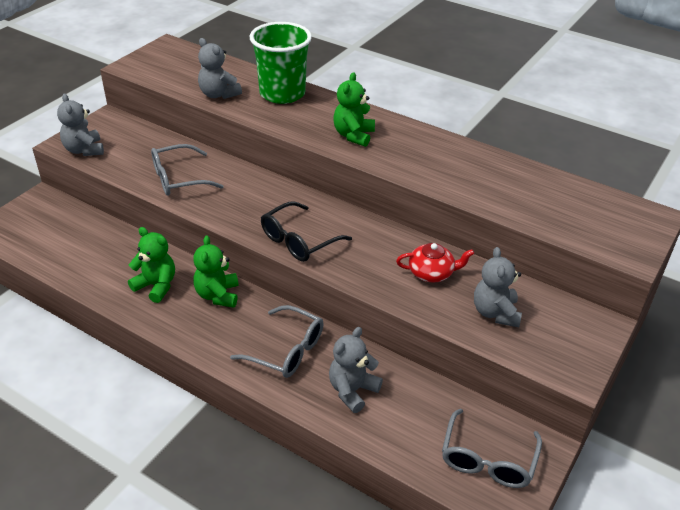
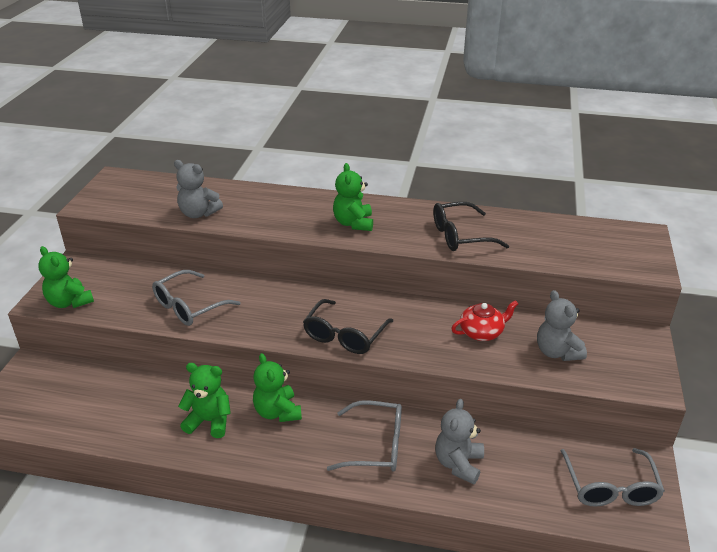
camera: 20 degrees left, 5 degrees down
(84, 150) = (69, 302): grey teddy bear -> green teddy bear
(282, 94) = (261, 199): green cup -> none
(450, 172) = (460, 236): none -> black glasses

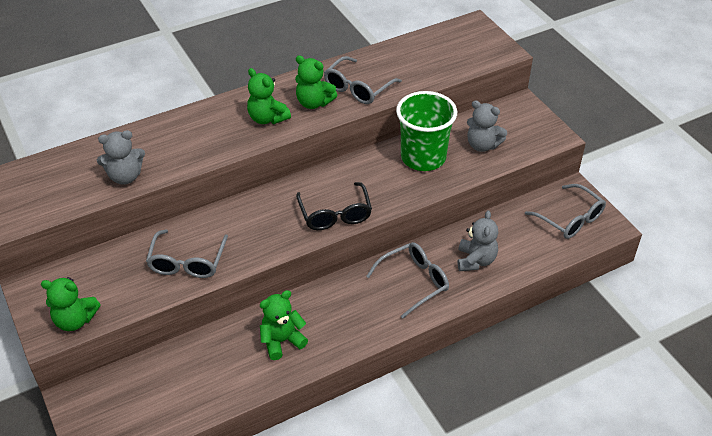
camera: 40 degrees left, 10 degrees up
(277, 412) = (323, 303): green teddy bear -> green teddy bear (314, 103)
(458, 464) = (475, 260): grey teddy bear -> grey teddy bear turned 150 degrees counterclockwise
(460, 236) = (358, 88): black glasses -> grey glasses
(482, 332) = (423, 157): red teapot -> green cup

